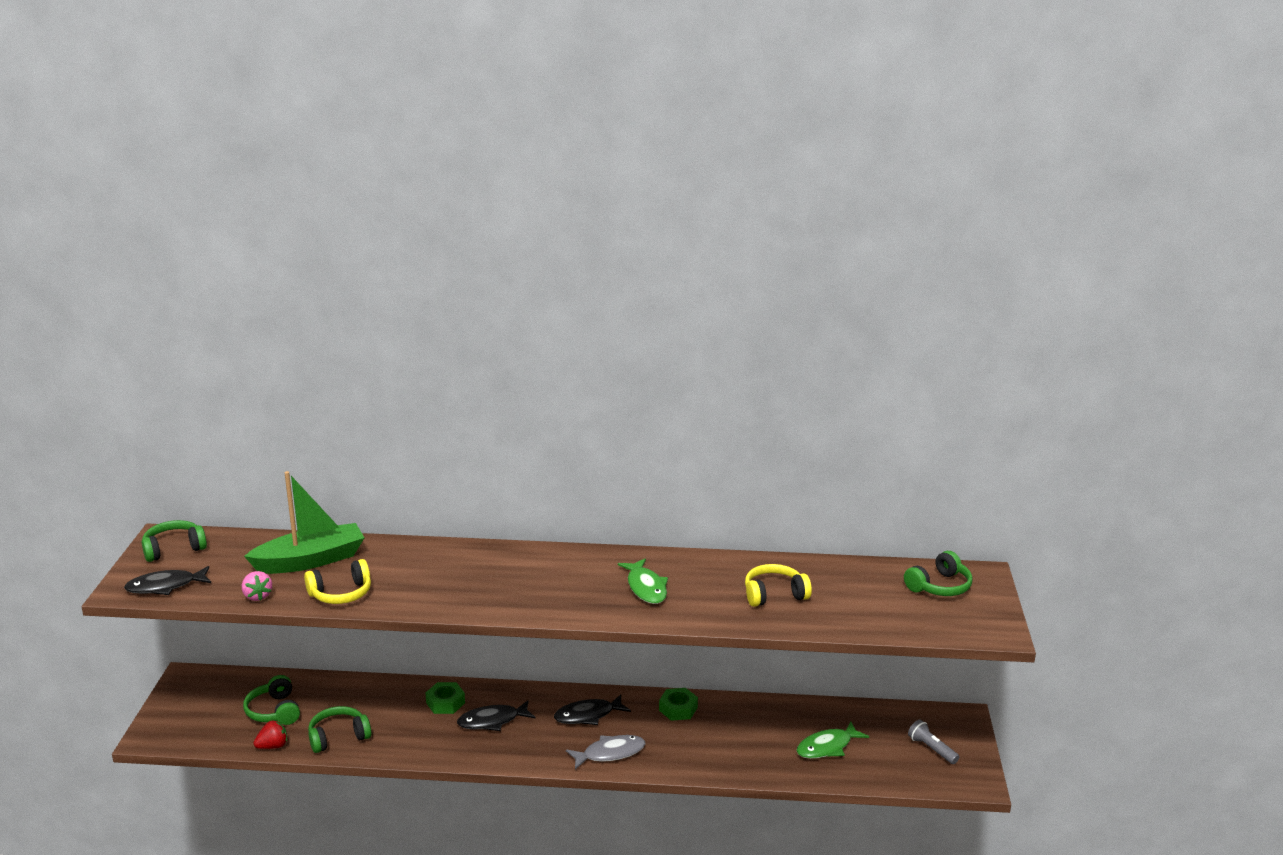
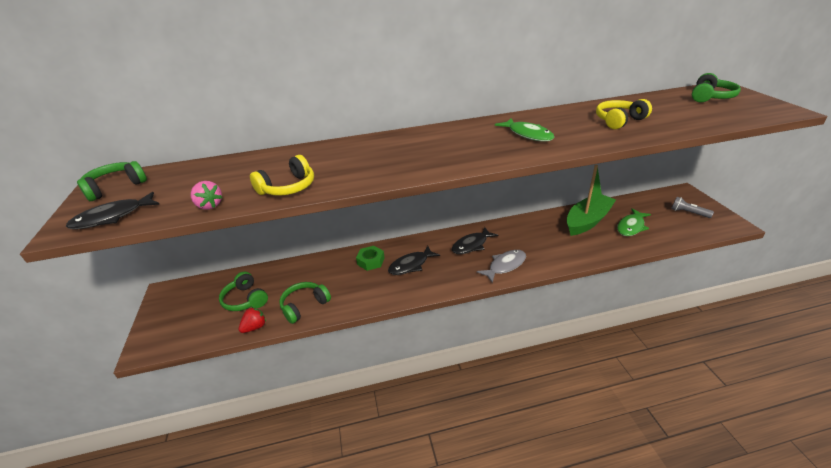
camera: 15 degrees left, 10 degrees up
(310, 561) = (247, 171): green boat -> green boat (587, 221)
(678, 709) = (524, 227): green nut -> none

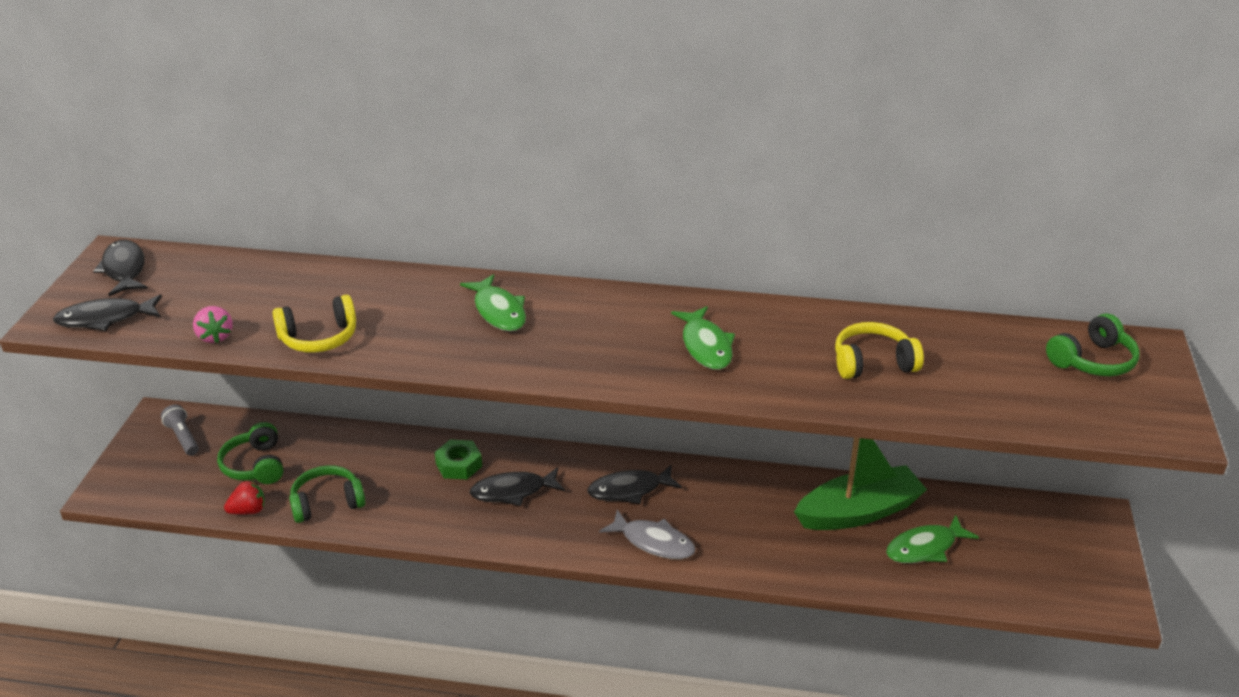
camera: 20 degrees right, 0 degrees up
(115, 187) = (124, 269): green headphones -> black fish
(394, 148) = (498, 311): none -> green fish
(505, 266) = (653, 542): grey fish -> grey fish turned 45 degrees clockwise
(688, 213) = (1058, 558): grey flashlight -> grey flashlight (183, 438)

